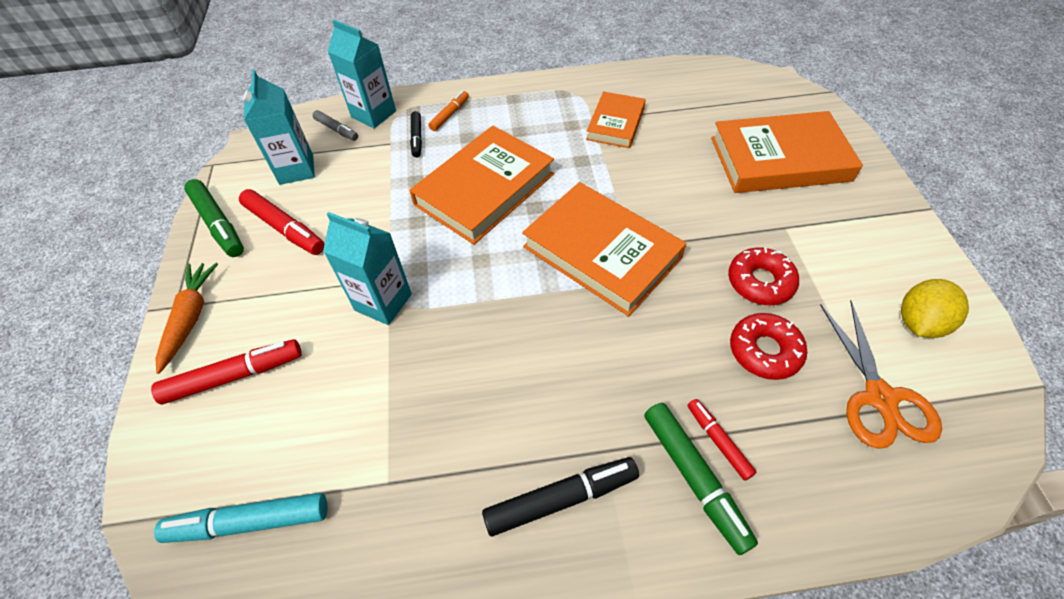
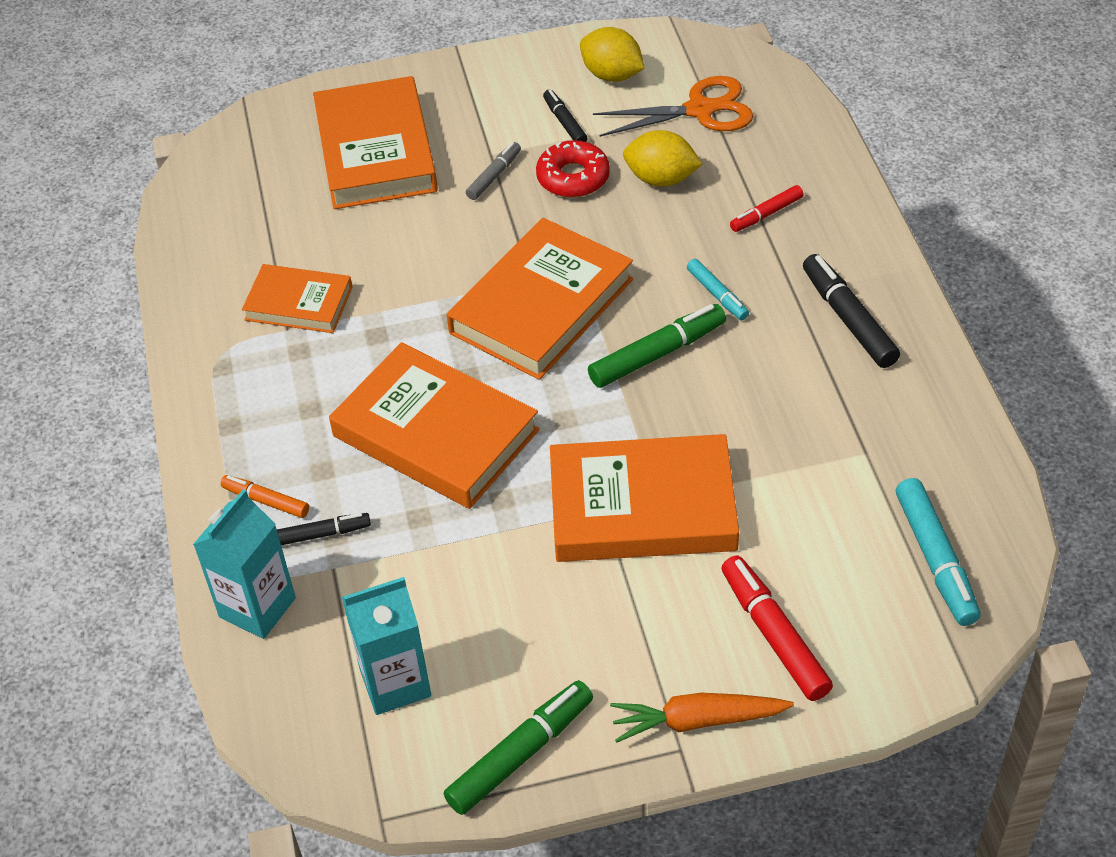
camera: 95 degrees left, 5 degrees down
(285, 228) = (524, 658): red marker -> none
(336, 130) = (296, 652): grey marker -> grey marker (494, 176)
(383, 302) = (642, 507): turquoise carton -> orange book
(605, 381) = (717, 295): none -> turquoise marker
(694, 478) = (806, 230): green marker -> green marker (657, 354)
(764, 351) = (661, 179): red donut -> yellow lemon
(837, 280) = (565, 122): none -> black marker

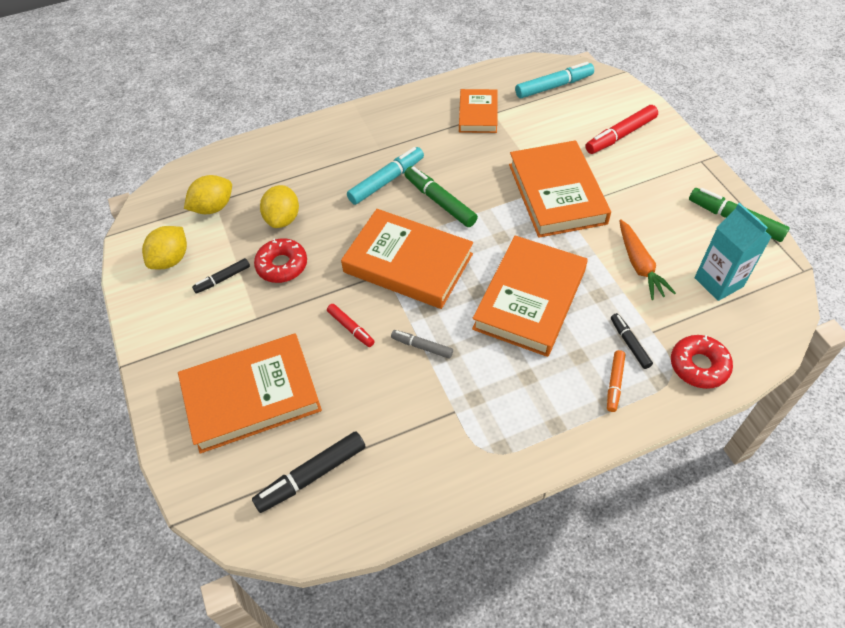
camera: 100 degrees left, 5 degrees up
(257, 607) = (699, 366): turquoise carton -> red donut
(299, 303) = (427, 410): orange book -> orange book (478, 114)
(494, 176) = (281, 311): grey marker -> grey marker (422, 347)
(697, 721) = (682, 157): orange carrot -> orange carrot (639, 265)
(700, 110) = (213, 207): orange scissors -> yellow lemon
(717, 295) = (386, 181): turquoise marker -> turquoise marker, size x1.69
(766, 214) = (314, 166): red marker -> red marker (351, 328)
(848, 319) = (398, 126): black marker -> black marker (311, 475)

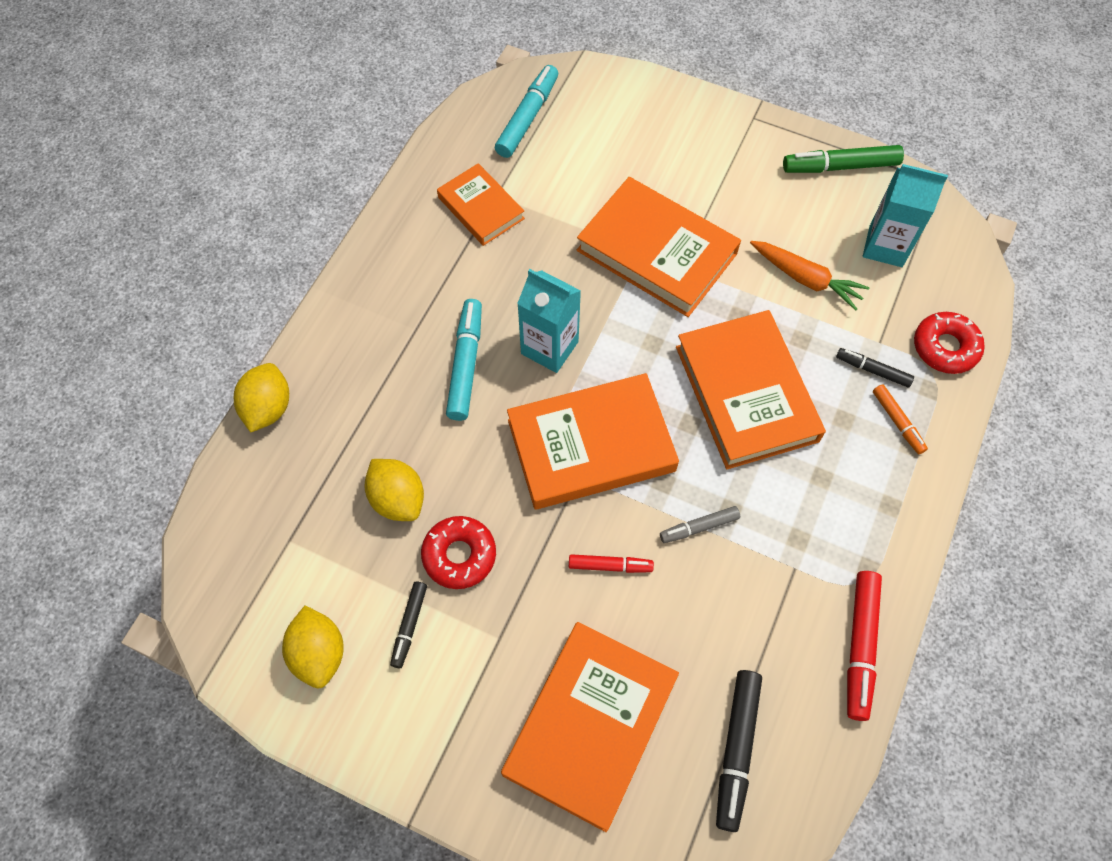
camera: 45 degrees left, 10 degrees up
(213, 207) = (296, 549): yellow lemon -> yellow lemon (268, 408)
(440, 201) = (549, 348): green marker -> turquoise carton
(620, 135) = (652, 137): red marker -> red marker (860, 646)

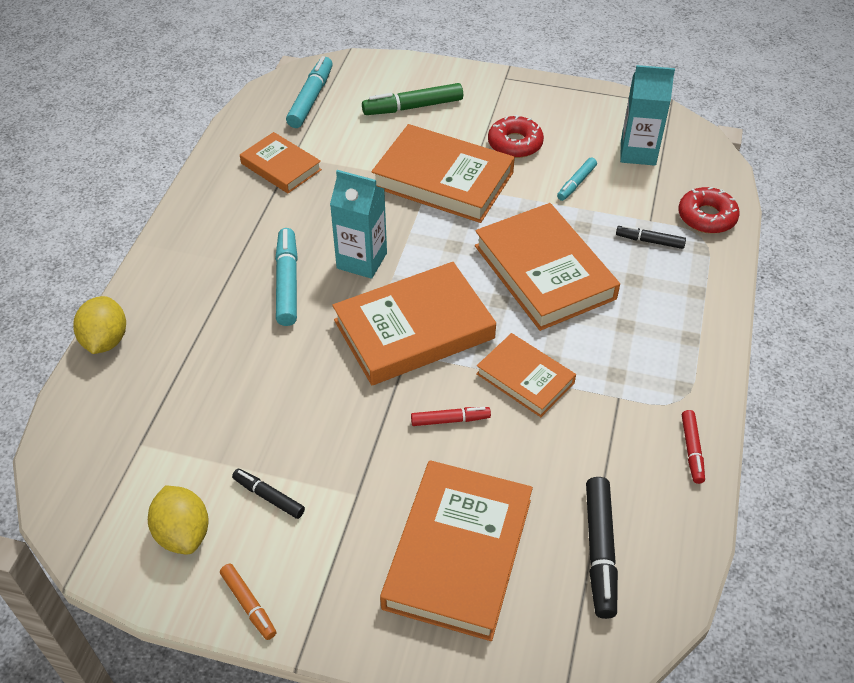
camera: 10 degrees left, 15 degrees down
(398, 499) = (241, 395): yellow lemon -> none
(409, 626) = (269, 497): black marker -> black marker turned 120 degrees clockwise
(459, 555) = (307, 432): red donut -> red donut (515, 144)
(699, 527) = (525, 378): grey marker -> orange book
(806, 279) = (576, 183): orange carrot -> turquoise marker
(840, 166) = (586, 103): green marker -> green marker (413, 107)
(860, 646) = (692, 450): red marker -> red marker, size x0.59
(897, 422) = (680, 275): orange marker -> orange marker (249, 604)

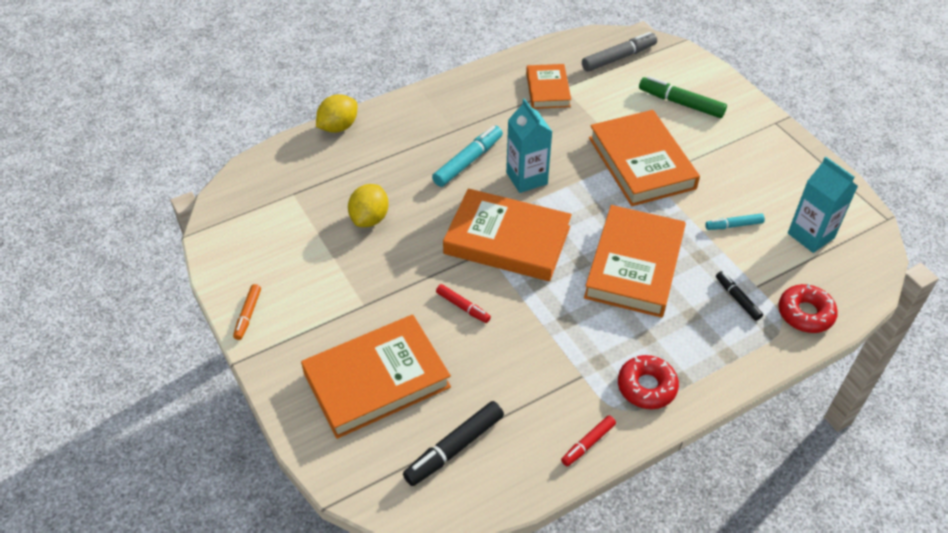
camera: 45 degrees right, 0 degrees up
(183, 533) = (260, 255): yellow lemon -> yellow lemon (370, 218)
(269, 497) = (320, 270): black marker -> none
(311, 99) = (618, 58): turquoise marker -> grey marker
(515, 144) = (723, 171): red donut -> red donut (646, 387)
(525, 378) = (537, 318): orange book -> none

